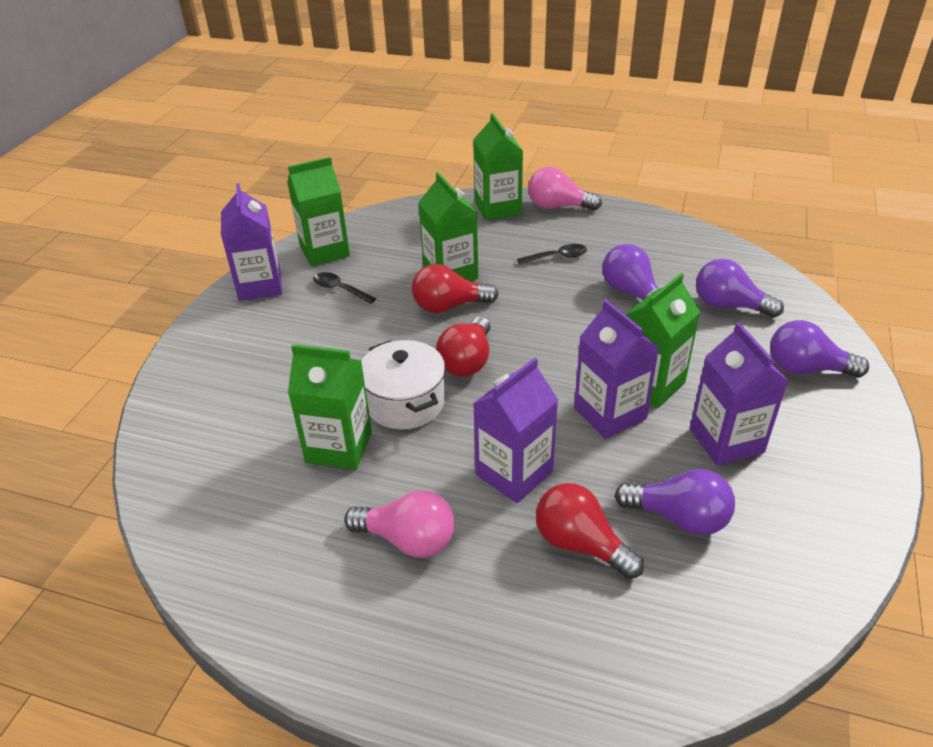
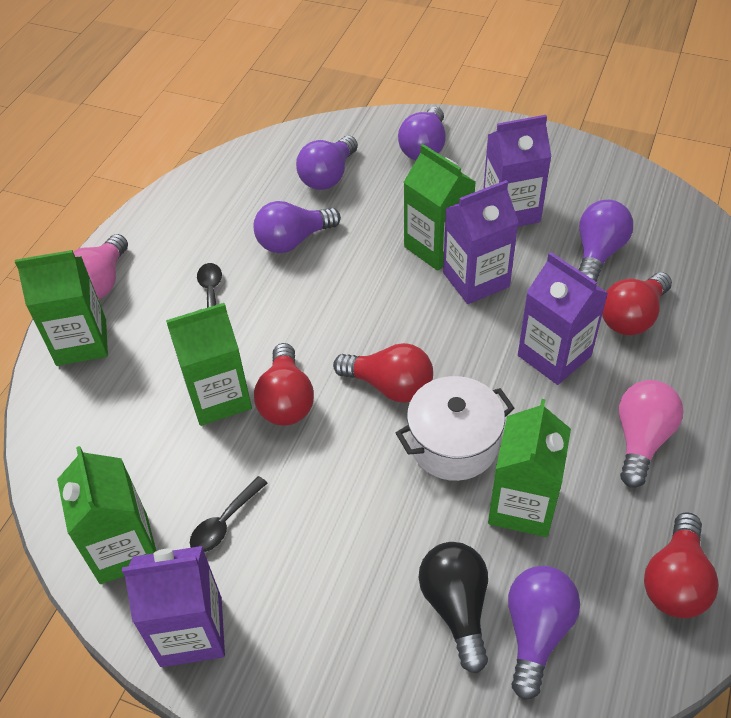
camera: 85 degrees left, 10 degrees up
(220, 455) = (536, 632): none -> purple light bulb
(247, 554) = (675, 581): none -> red light bulb
(251, 408) = (456, 607): none -> black light bulb

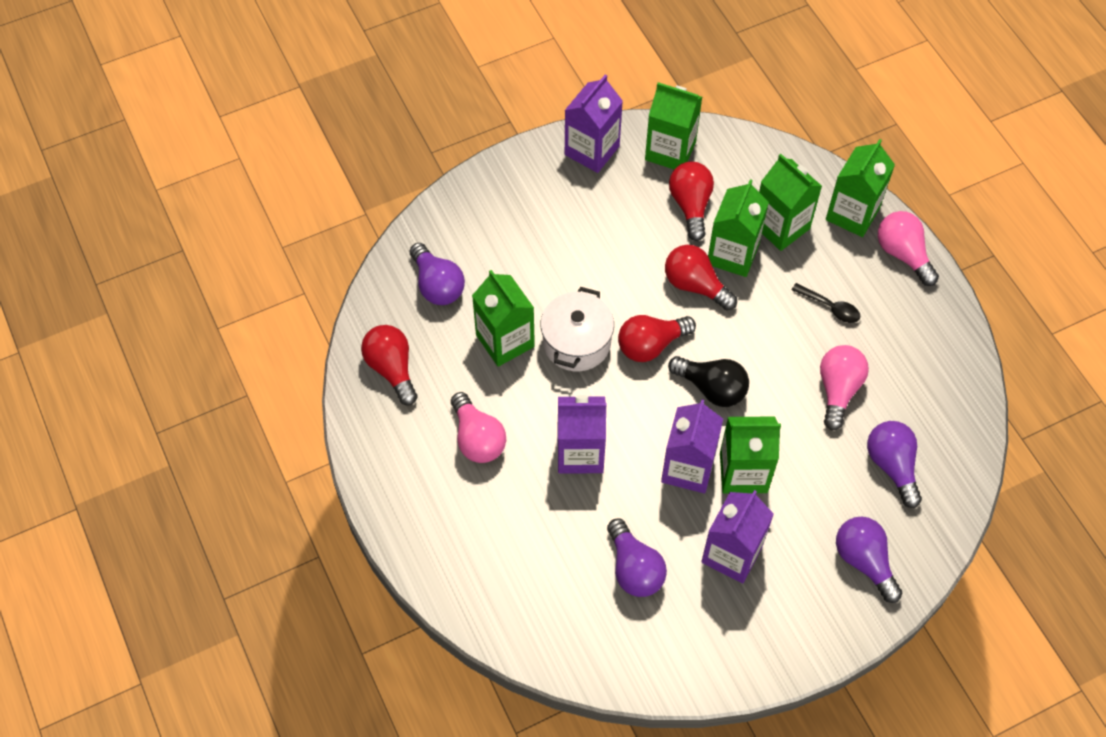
camera: 130 degrees right, 10 degrees up
(147, 383) = (781, 227): none -> green carton
(224, 522) = (640, 202): black spoon -> none
(293, 240) = (838, 390): purple light bulb -> pink light bulb
(456, 607) = (485, 263): black light bulb -> black light bulb (712, 388)
(632, 317) = (561, 529): red light bulb -> red light bulb (690, 205)

